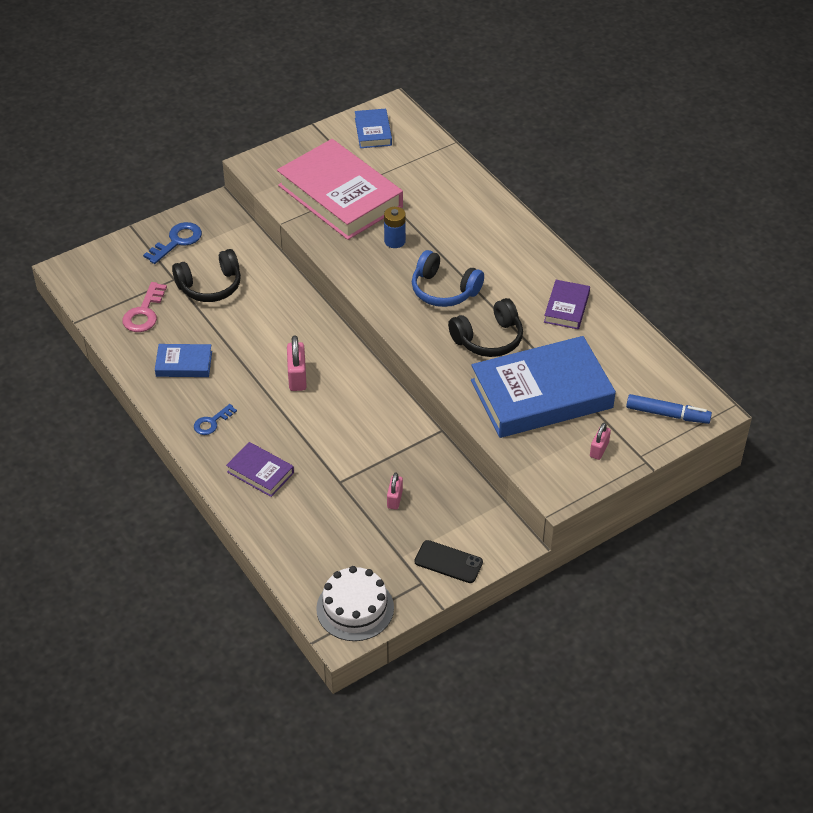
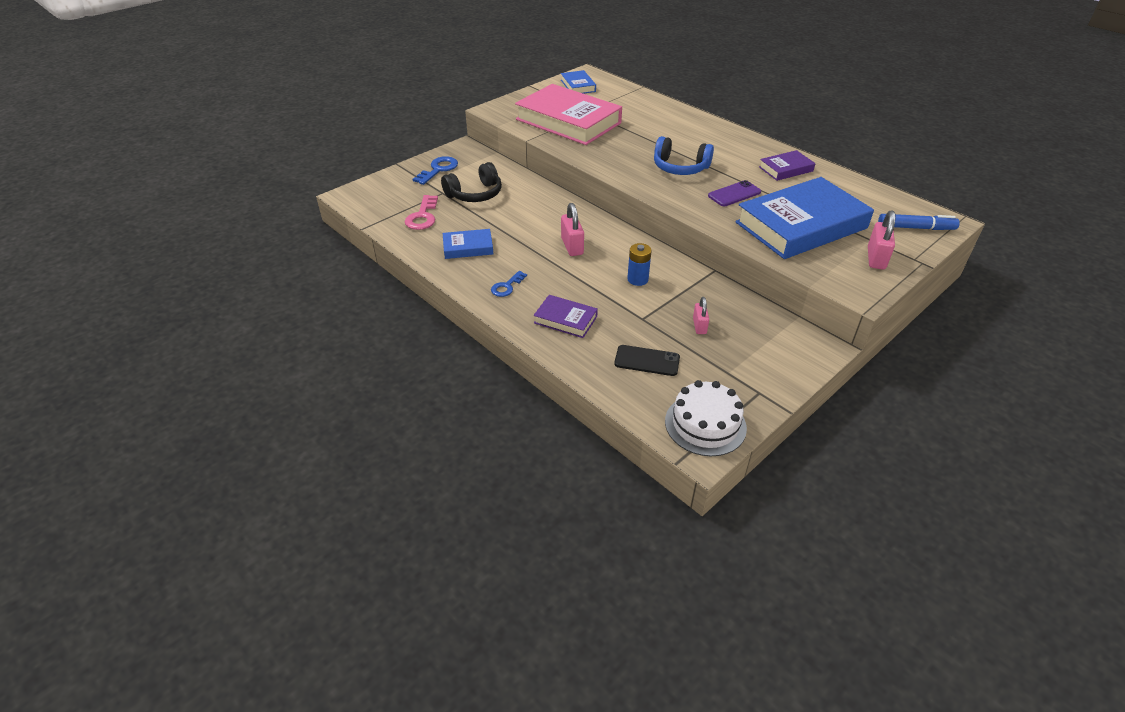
camera: 10 degrees left, 5 degrees down
(394, 241) = (624, 142): blue battery -> blue battery (637, 279)
(448, 562) = (775, 371): black phone -> black phone (647, 361)
(488, 339) = (734, 194): black headphones -> purple phone
(566, 308) = (786, 169): purple book -> purple book turned 60 degrees clockwise
(599, 449) = (876, 258): pink padlock -> pink padlock, size x1.56

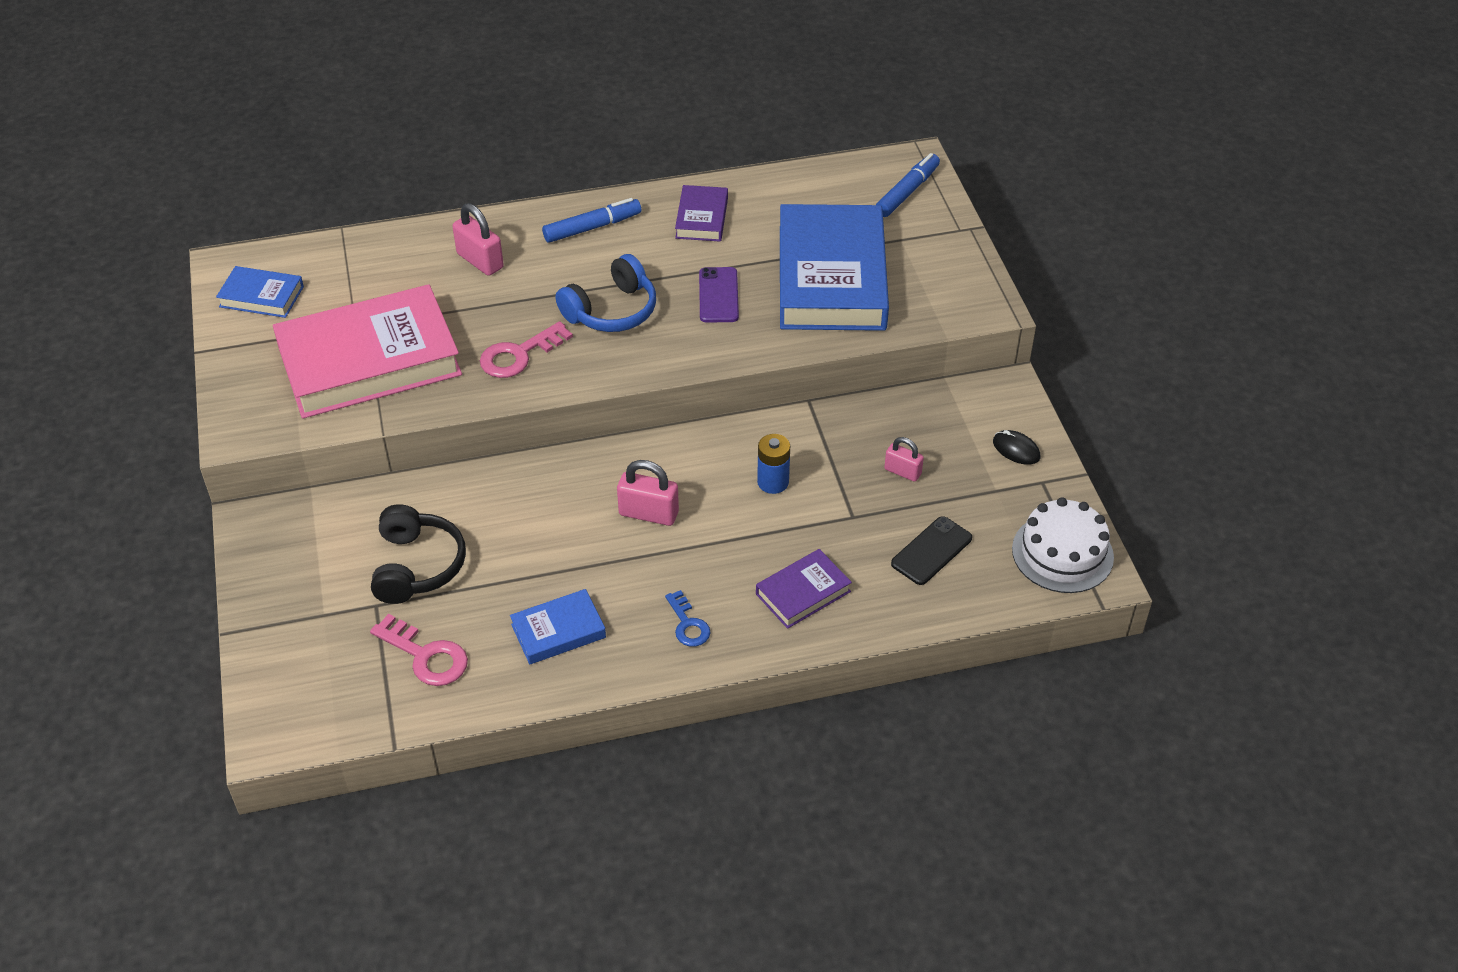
camera: 60 degrees left, 5 degrees up
(438, 169) = (297, 584): blue key -> none
(468, 247) = (558, 631): blue book -> blue book turned 45 degrees clockwise
(617, 154) = (519, 355): none -> pink key
(732, 142) = (592, 227): none -> blue marker
(774, 370) = (1016, 449): none -> black mouse
(876, 258) = (937, 257): pink padlock -> pink padlock (480, 261)

